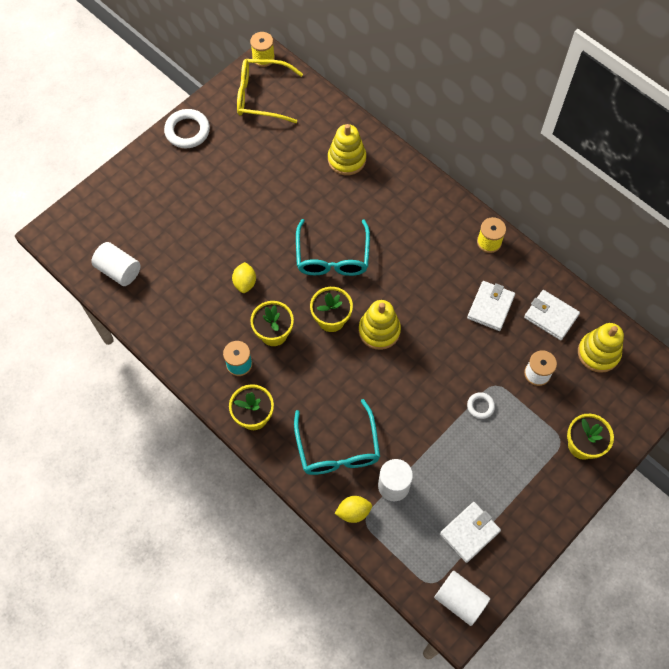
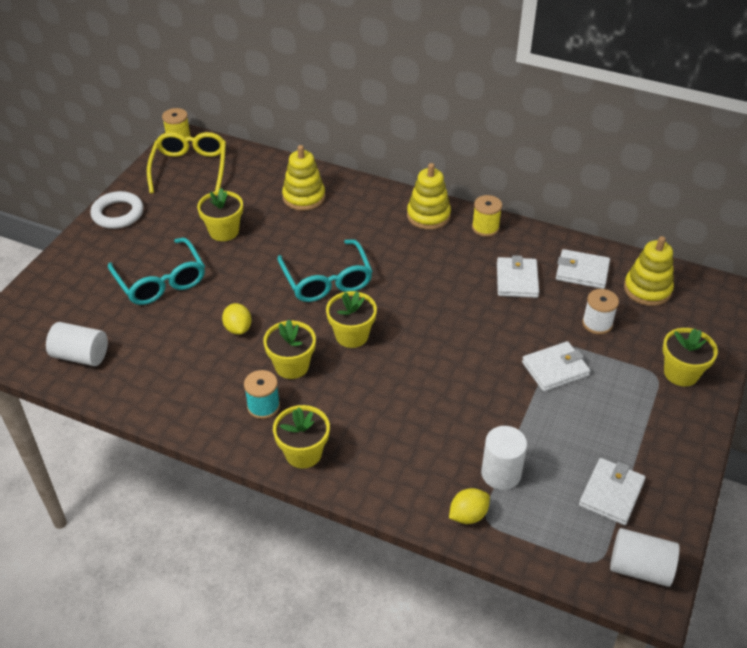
camera: 20 degrees left, 20 degrees down
(262, 96) = (190, 168): yellow glasses -> yellow glasses turned 105 degrees clockwise
(267, 177) = (224, 231): none -> yellow flower pot
(337, 448) = (417, 455): turquoise glasses -> turquoise glasses (161, 281)
(379, 331) = (410, 331): yellow stacking toy -> yellow stacking toy (428, 215)
(480, 406) = (555, 369): white ring -> white wallet

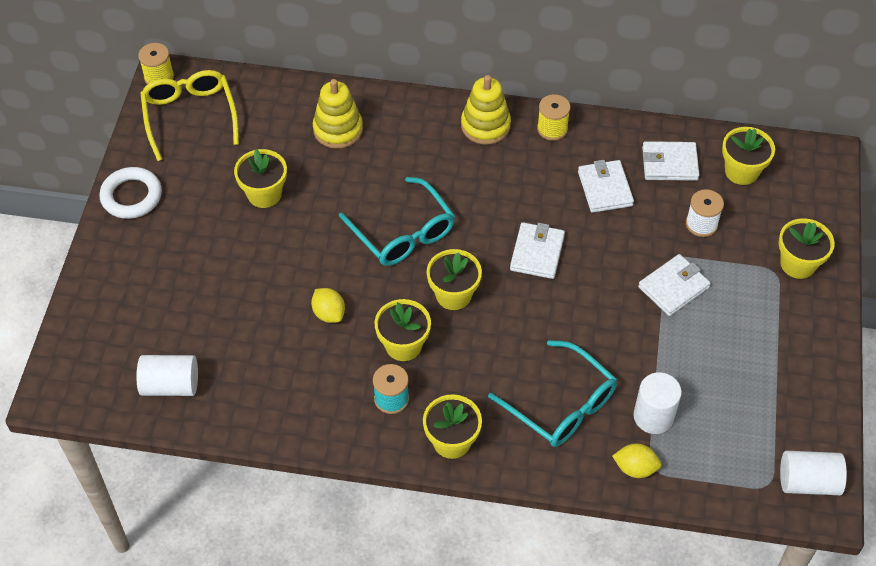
camera: 15 degrees left, 10 degrees up
(161, 281) = (219, 273): turquoise glasses -> turquoise glasses (561, 404)
(468, 515) = (635, 468): yellow lemon -> yellow lemon turned 60 degrees clockwise
(611, 493) = (763, 412): white wallet -> white wallet (537, 253)
(647, 289) = (741, 171): yellow stacking toy -> yellow flower pot

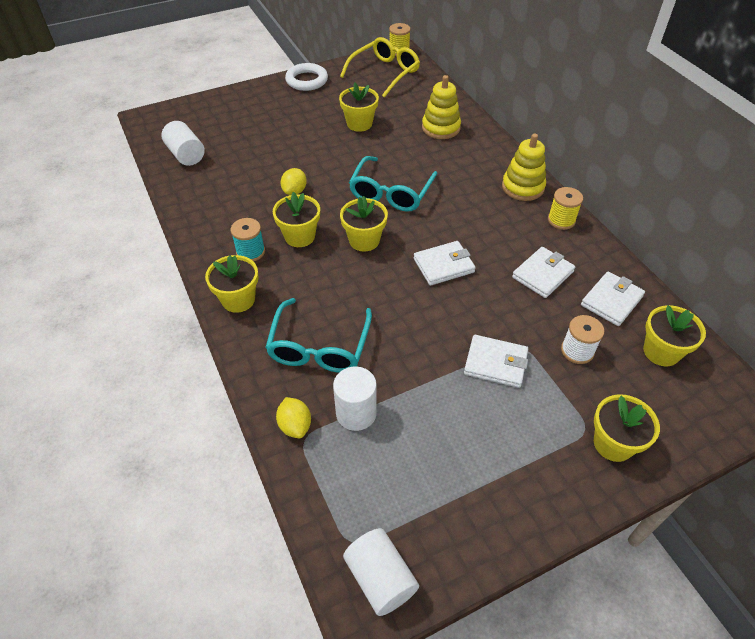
camera: 55 degrees right, 5 degrees down
(669, 163) = (611, 301): white wallet -> white wallet turned 75 degrees clockwise

